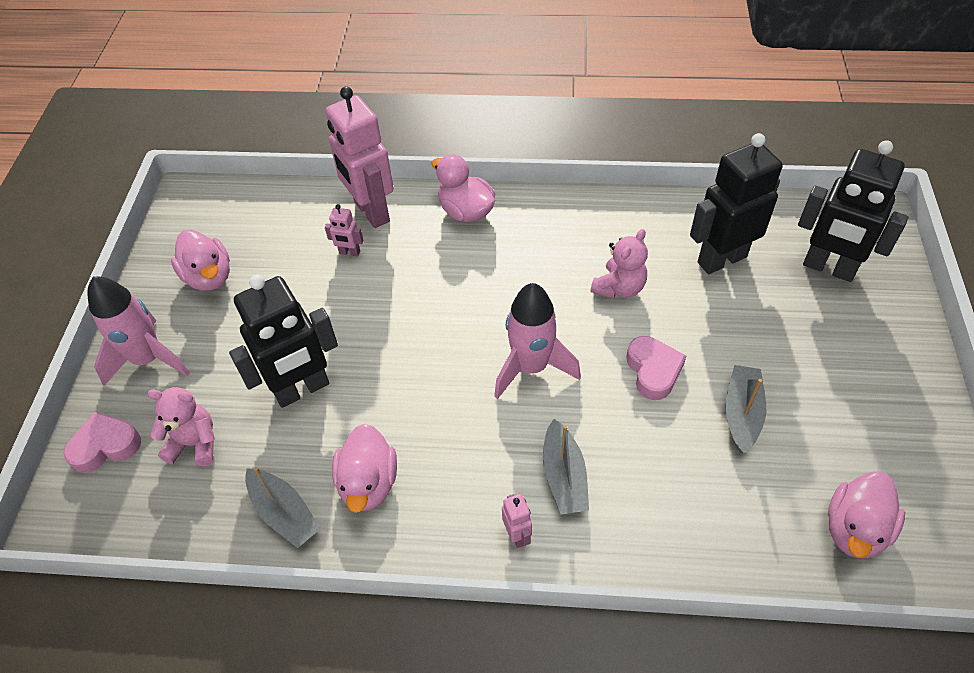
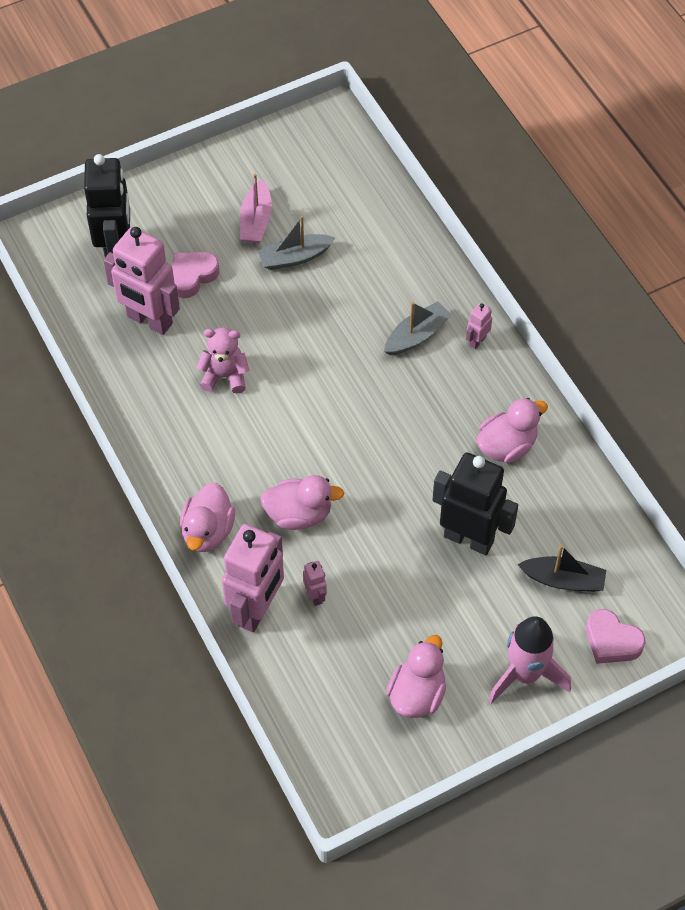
camera: 125 degrees left, 5 degrees up
(195, 443) = (563, 580): pink teddy bear -> black boat
(284, 513) = (565, 483): grey boat -> none
(531, 367) = (342, 397): pink rocket -> none
(653, 371) = (293, 321): pink heart -> pink heart (192, 276)
(721, 259) = (149, 320): black robot -> pink robot
(816, 402) = (256, 220): none -> pink boat
(855, 529) = (343, 175): pink duck -> pink duck (299, 514)

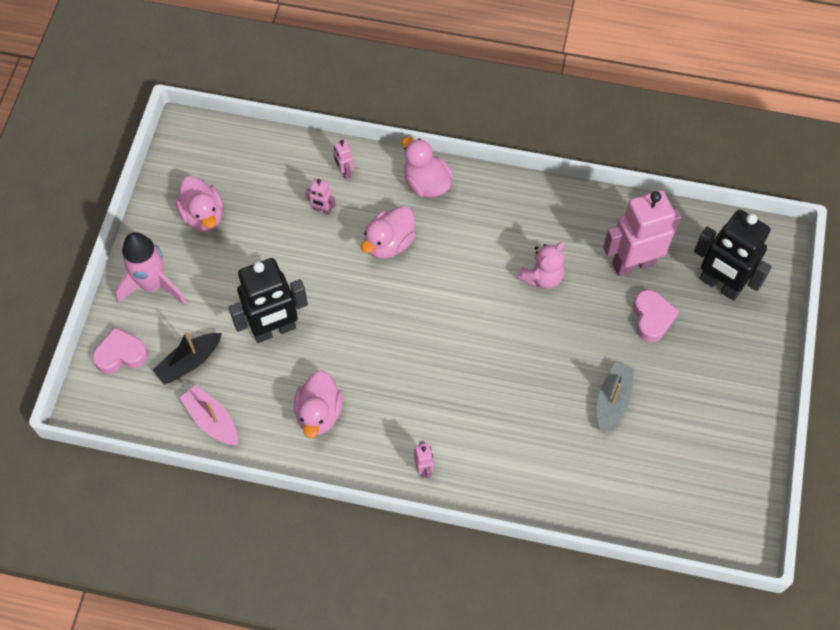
camera: 130 degrees right, 5 degrees up
(256, 220) = (673, 400): pink boat -> pink boat (212, 420)
(257, 609) = (344, 172): pink robot -> pink robot, size x0.43
(416, 335) = (466, 429): grey boat -> none

